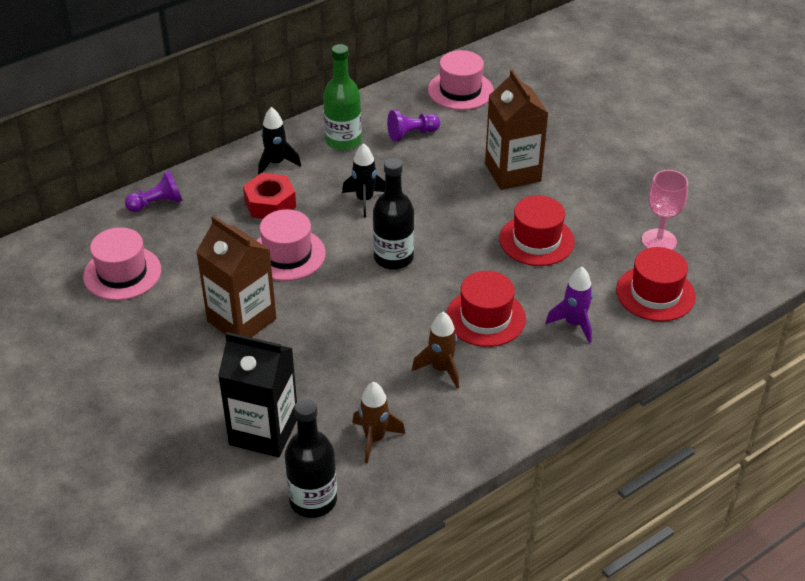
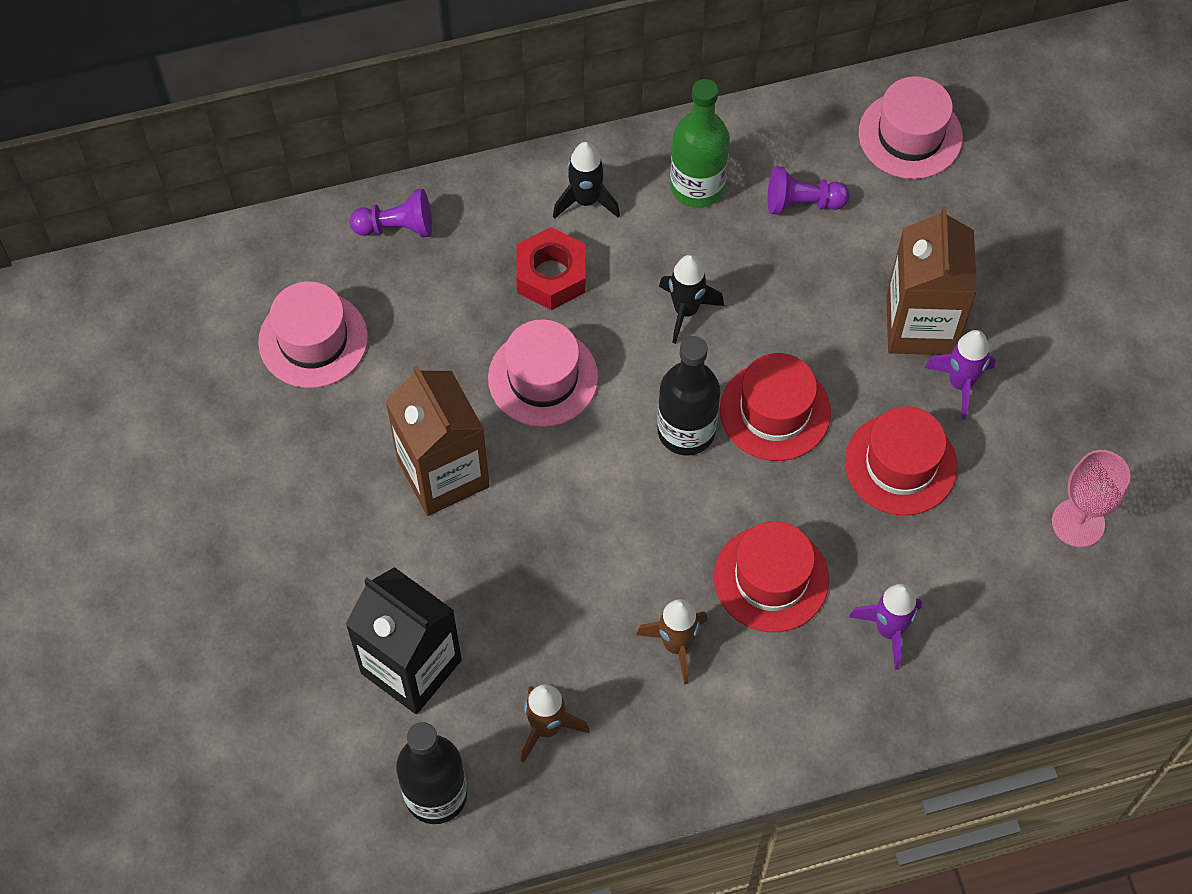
camera: 20 degrees right, 20 degrees up
(551, 193) = (960, 384): none -> purple rocket
(655, 293) = (1028, 615): red hat -> red hat (775, 411)

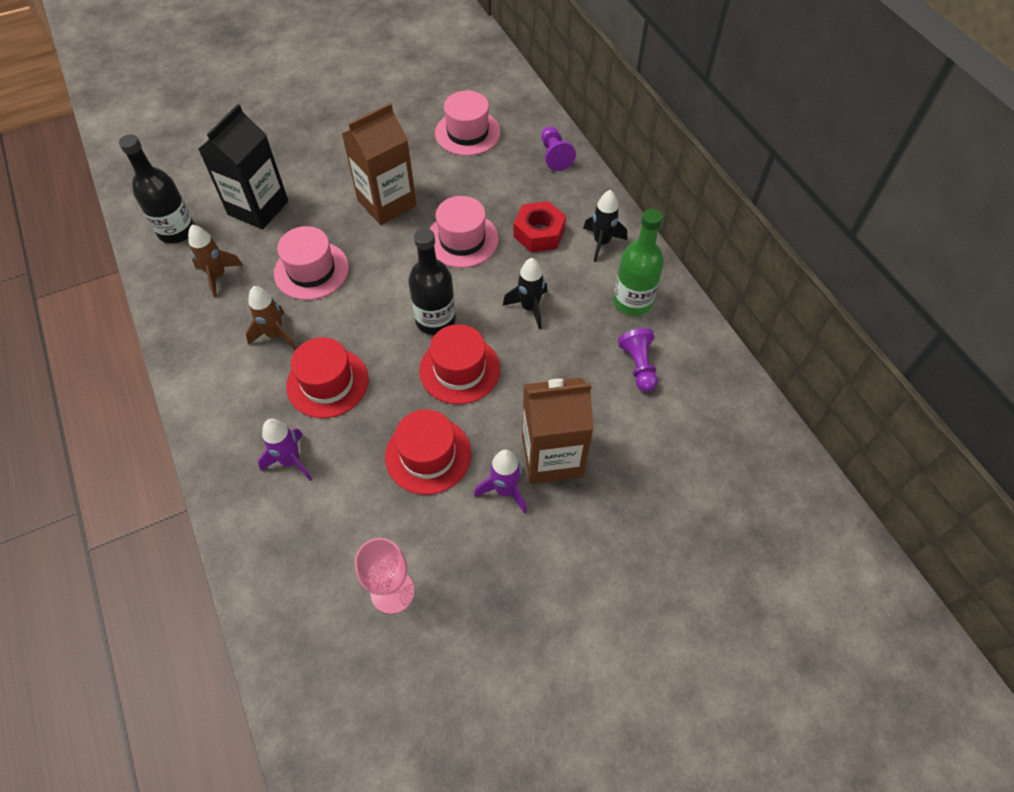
camera: 80 degrees right, 5 degrees down
(910, 135) = (724, 432): pink hat -> pink hat (311, 270)

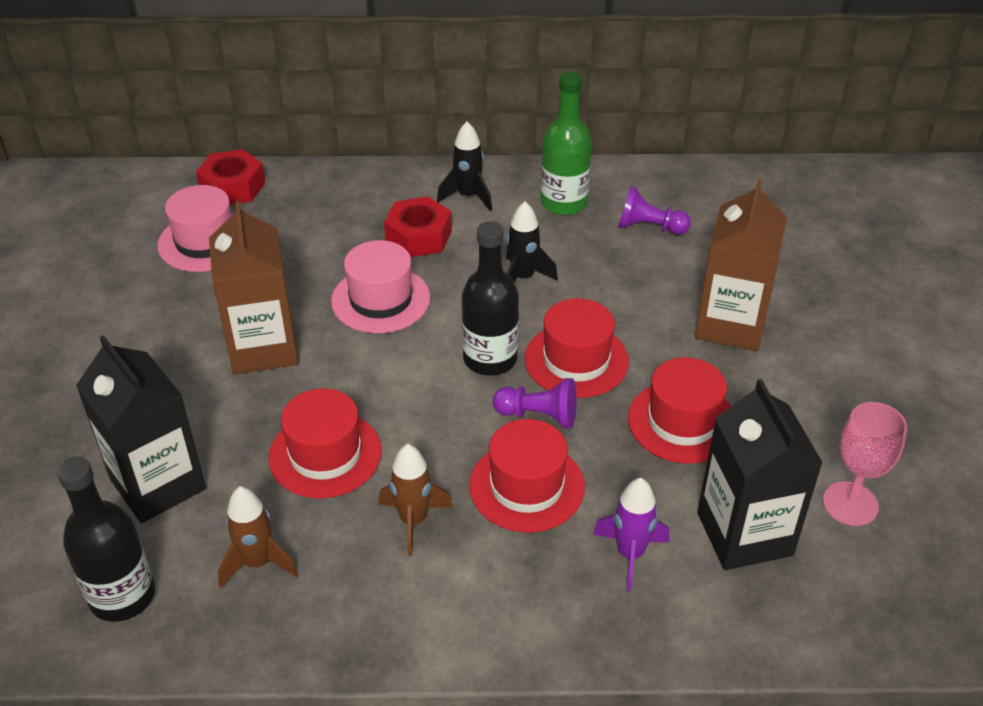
camera: 65 degrees left, 15 degrees down
(311, 270) = (325, 454): pink hat -> red hat
(335, 526) = (744, 534): none -> black carton
(505, 490) = (757, 373): purple rocket -> none
(529, 120) = (232, 187): none -> red nut
(554, 156) = (309, 186): purple pawn -> purple pawn (539, 415)

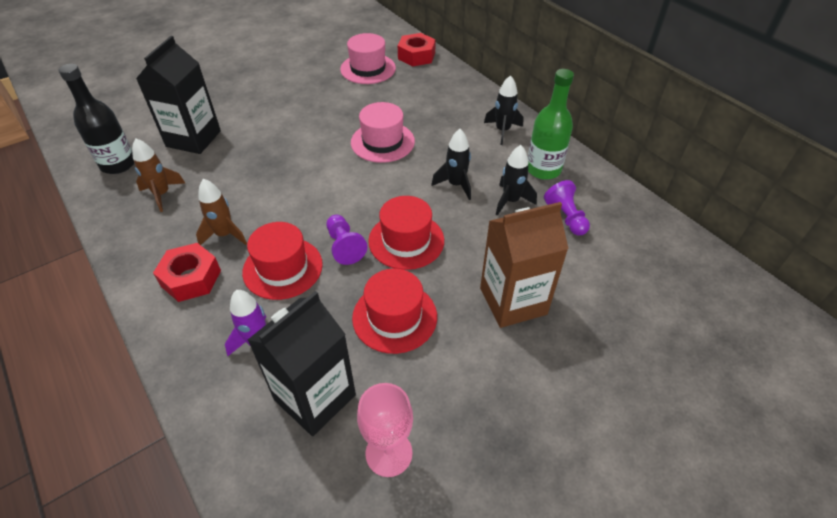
camera: 55 degrees right, 5 degrees up
(263, 348) = (310, 123): brown carton -> none
(325, 454) = (251, 180): red hat -> none
(419, 236) = (447, 130): red nut -> red nut (191, 278)
(490, 359) = (374, 204): black bottle -> none
(589, 251) = (511, 201): none -> black rocket

